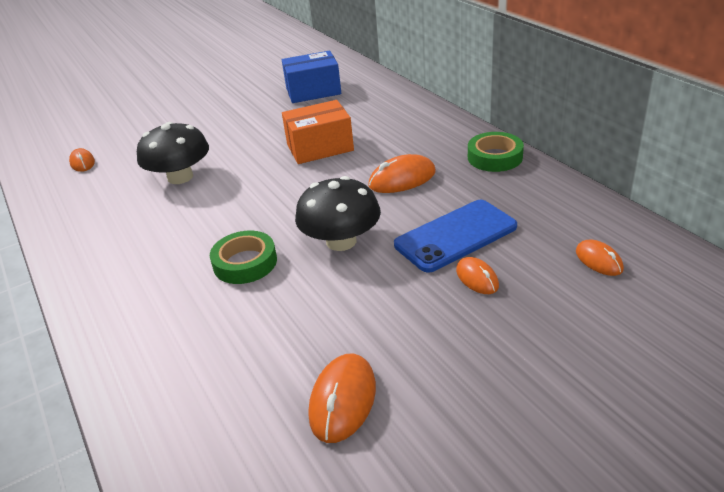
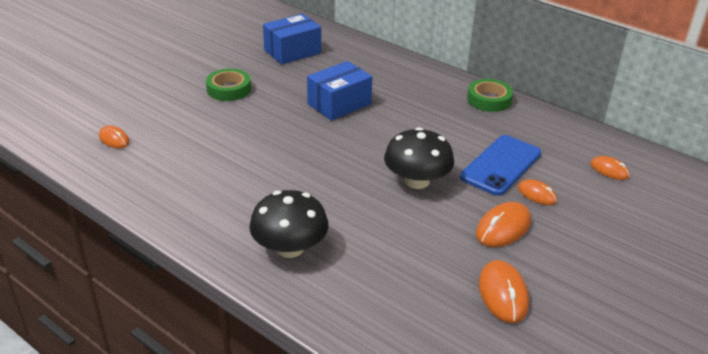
camera: 25 degrees left, 0 degrees up
(180, 177) = (229, 143): black mushroom -> black mushroom (290, 248)
(245, 263) = (351, 209): green tape -> green tape (229, 89)
(320, 147) = (339, 104): orange box -> blue box
(402, 179) = (429, 125): orange mouse -> orange mouse (503, 228)

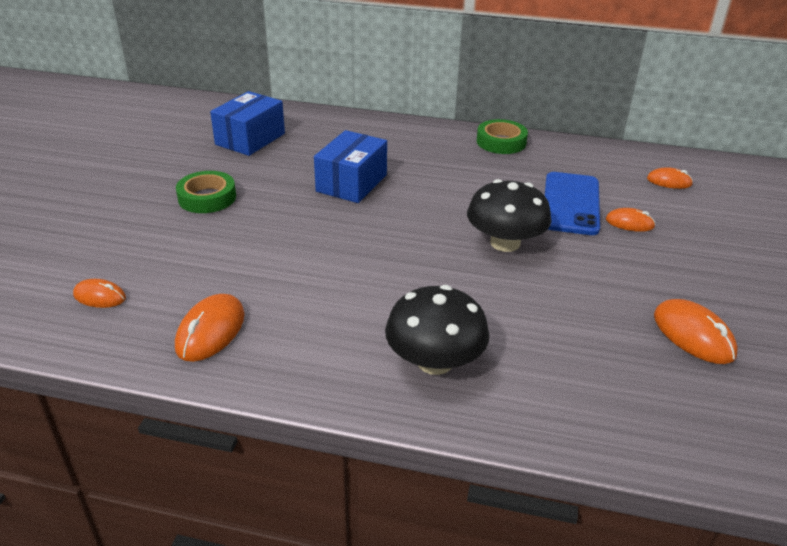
camera: 25 degrees left, 0 degrees up
(503, 228) = (631, 266): orange mouse -> orange mouse (211, 331)

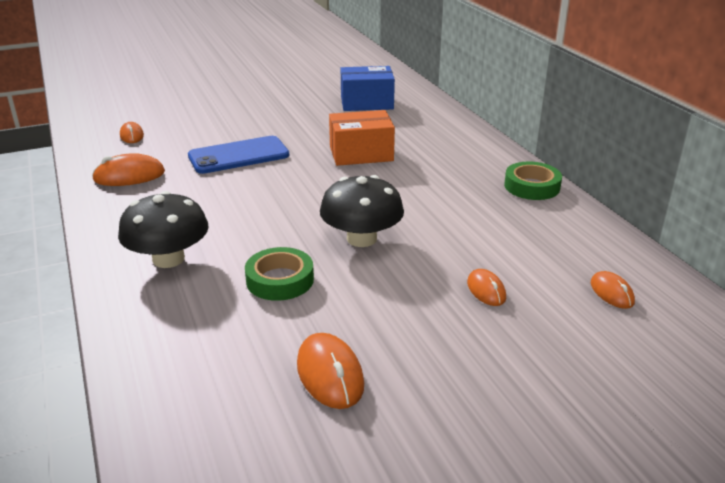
camera: 55 degrees right, 5 degrees down
(207, 197) = (272, 120): green tape -> green tape (280, 280)
(351, 183) = (361, 154): blue box -> orange box
(571, 203) = (474, 250): blue phone -> blue phone (239, 156)
(693, 335) = (330, 374): orange mouse -> orange mouse turned 45 degrees counterclockwise

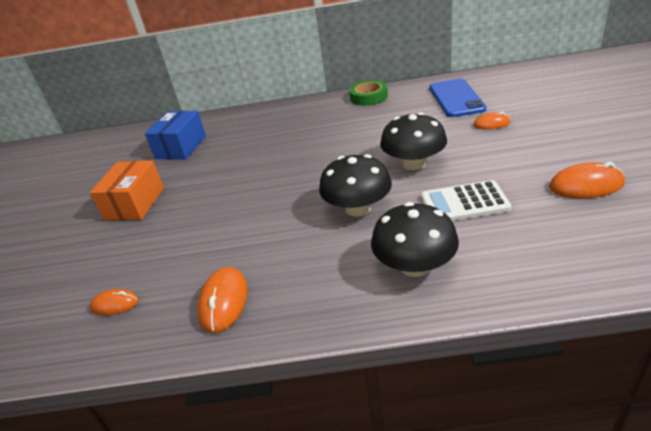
camera: 65 degrees left, 5 degrees up
(239, 156) = (231, 221): blue phone -> blue phone (456, 98)
(264, 215) = (358, 208): none -> black mushroom
(280, 280) = (464, 203): green tape -> white calculator
(361, 154) = (276, 155): orange box -> orange box (135, 203)
(612, 293) = (499, 89): orange mouse -> none

